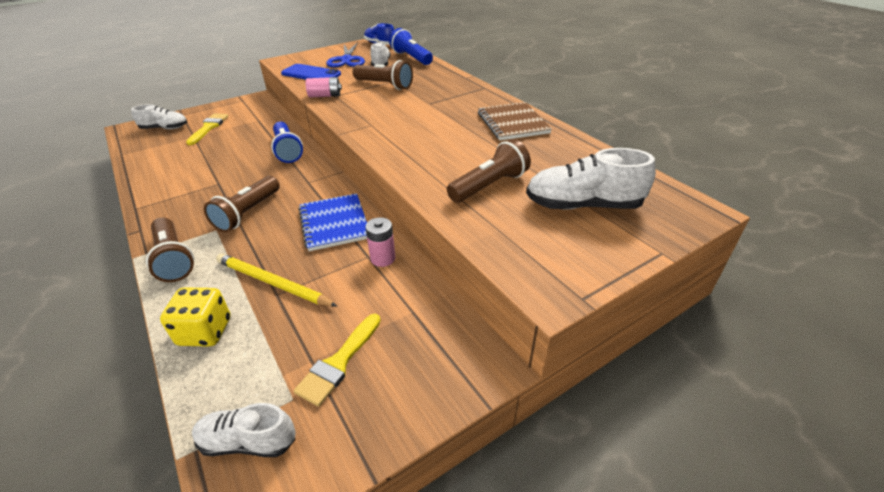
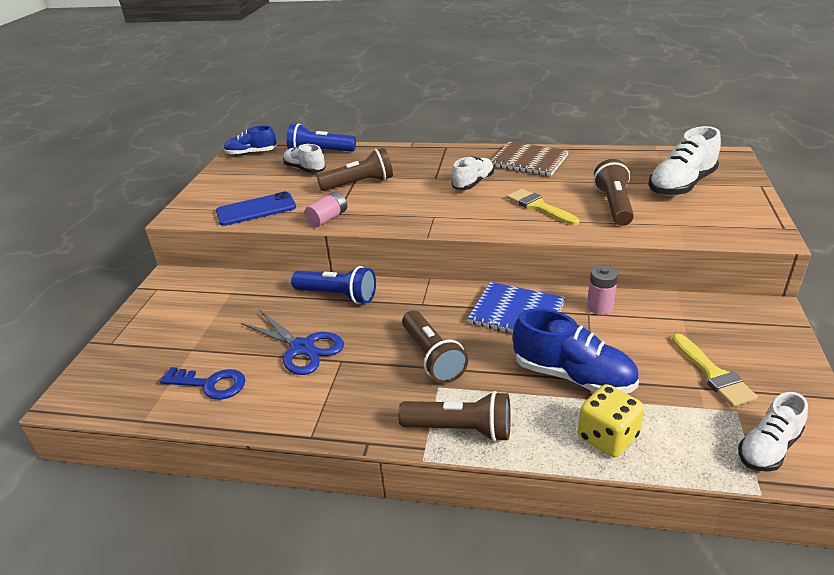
camera: 45 degrees left, 5 degrees down
(164, 128) = (127, 366): white shoe -> white shoe (473, 183)
(164, 156) = (210, 384): none -> blue key
(209, 127) = (188, 332): yellow brush -> yellow brush (539, 207)
(273, 283) = (573, 376): yellow pencil -> blue shoe
(347, 60) = (257, 181): blue scissors -> blue scissors (302, 348)

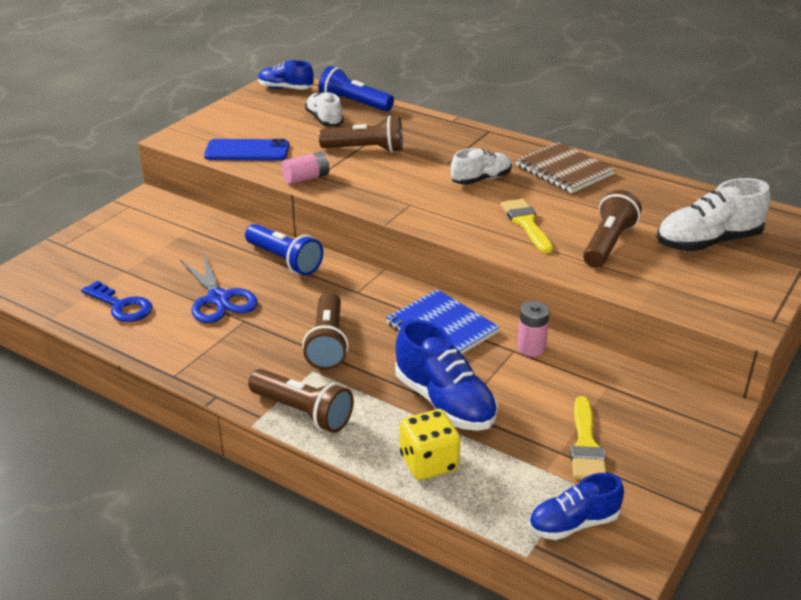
camera: 20 degrees right, 0 degrees up
(768, 448) = (573, 523): white shoe -> blue shoe

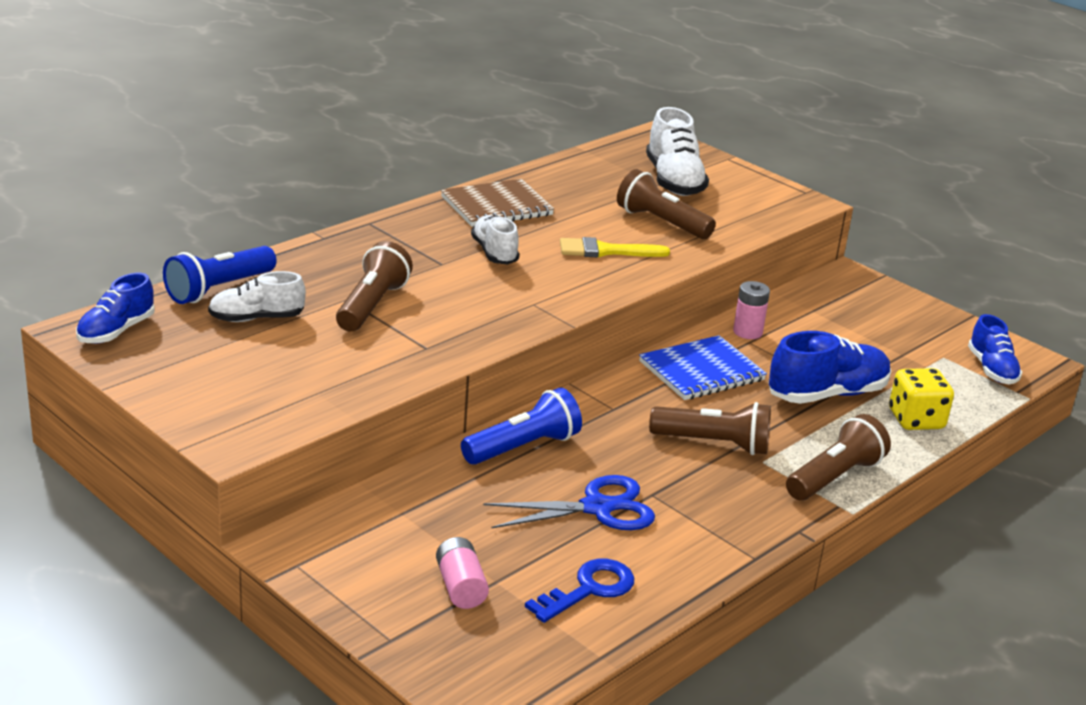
camera: 80 degrees left, 5 degrees down
(247, 151) = (320, 389): blue phone -> none
(306, 178) = (431, 357): pink battery -> pink battery (460, 587)
(586, 445) = (895, 340): yellow brush -> none

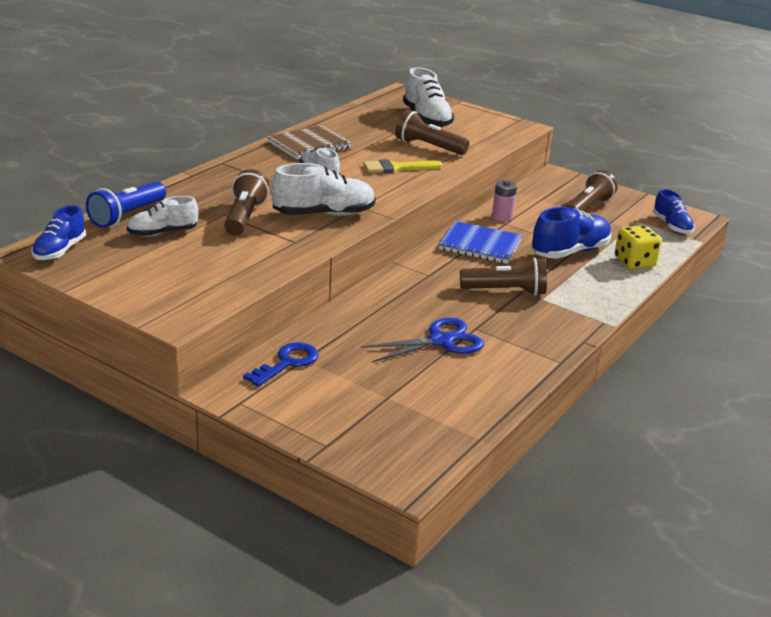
camera: 10 degrees left, 0 degrees up
(460, 587) = (364, 404): pink battery -> none
(480, 311) = (324, 214): none -> white shoe
(523, 447) = (374, 306): blue flashlight -> none
(588, 589) = (454, 395): blue key -> blue key (287, 363)
(701, 371) = (480, 245): blue notebook -> blue notebook turned 60 degrees clockwise
(834, 477) = (594, 304): brown flashlight -> brown flashlight (587, 208)

